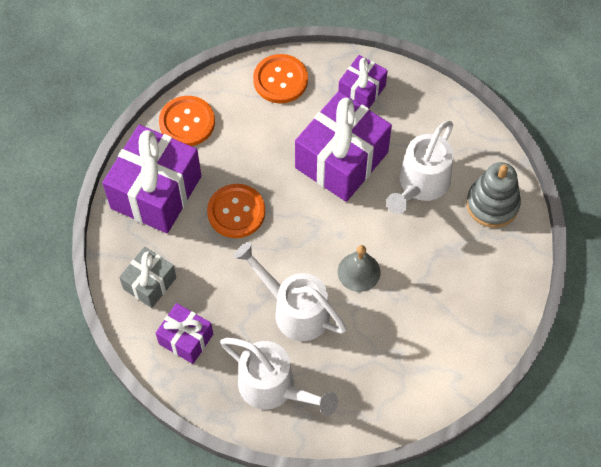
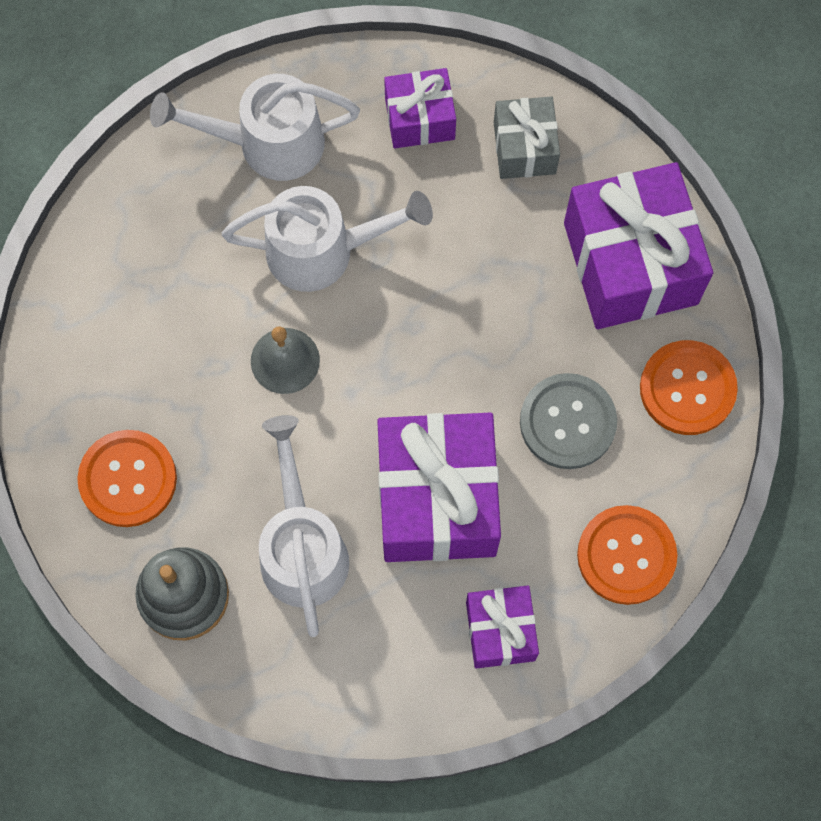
camera: 140 degrees right, 10 degrees up
(236, 212) = (507, 317): orange button -> orange button (128, 479)
(253, 148) = (567, 422): none -> grey button

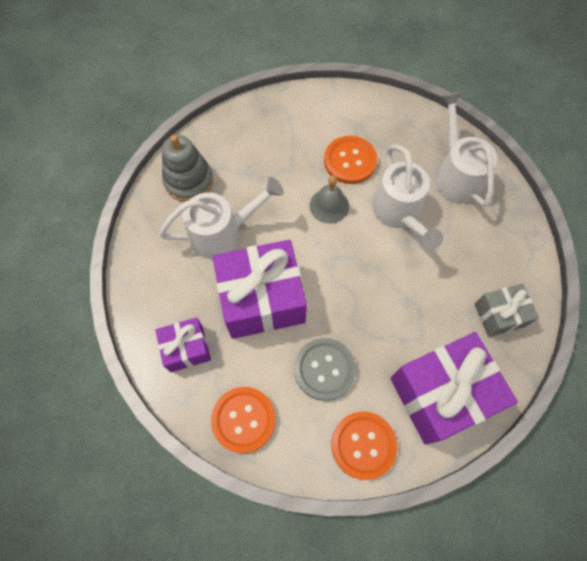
camera: 80 degrees right, 5 degrees down
(128, 479) = (247, 144): orange button -> orange button (350, 161)
(420, 119) = (498, 251): purple gift -> none

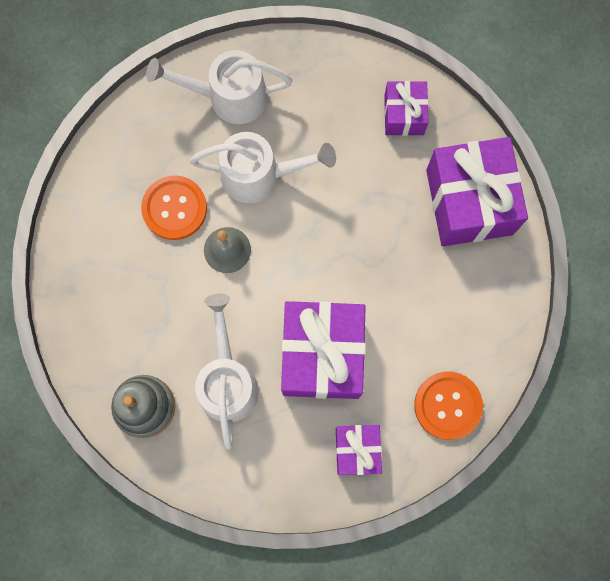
camera: 75 degrees left, 10 degrees up
(324, 369) = (416, 309): grey button -> none
(363, 445) = (500, 293): orange button -> none
(499, 315) = (404, 115): grey gift -> purple gift

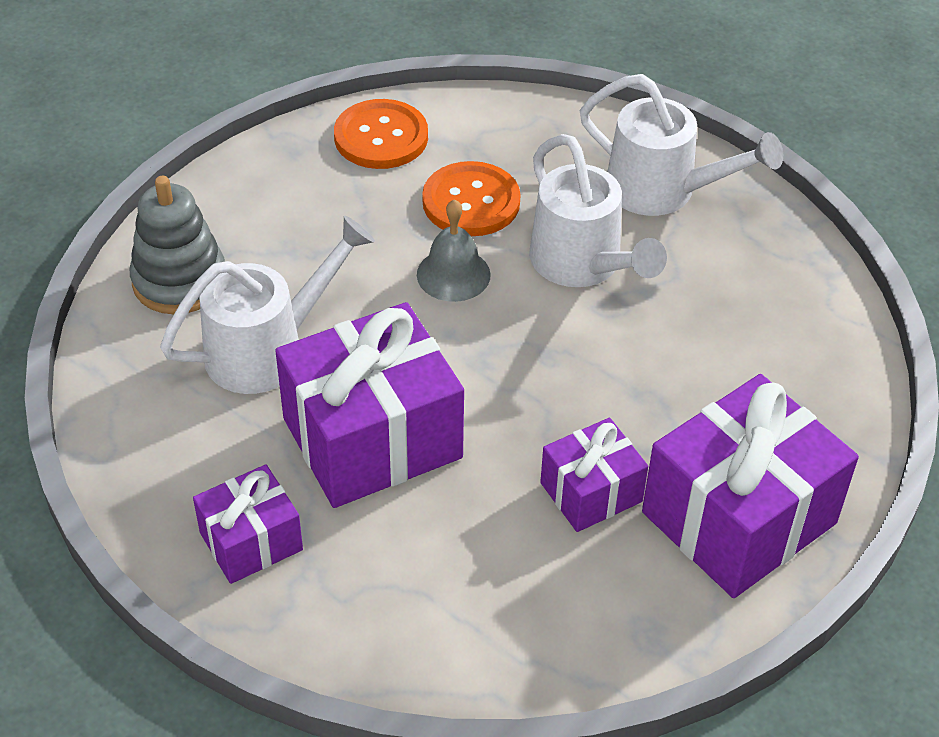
camera: 60 degrees right, 30 degrees down
(228, 97) = (663, 191): white watering can -> white watering can turned 150 degrees clockwise
(404, 115) = (803, 382): purple gift -> purple gift (591, 492)
(447, 405) = (392, 630): orange button -> orange button (381, 137)

